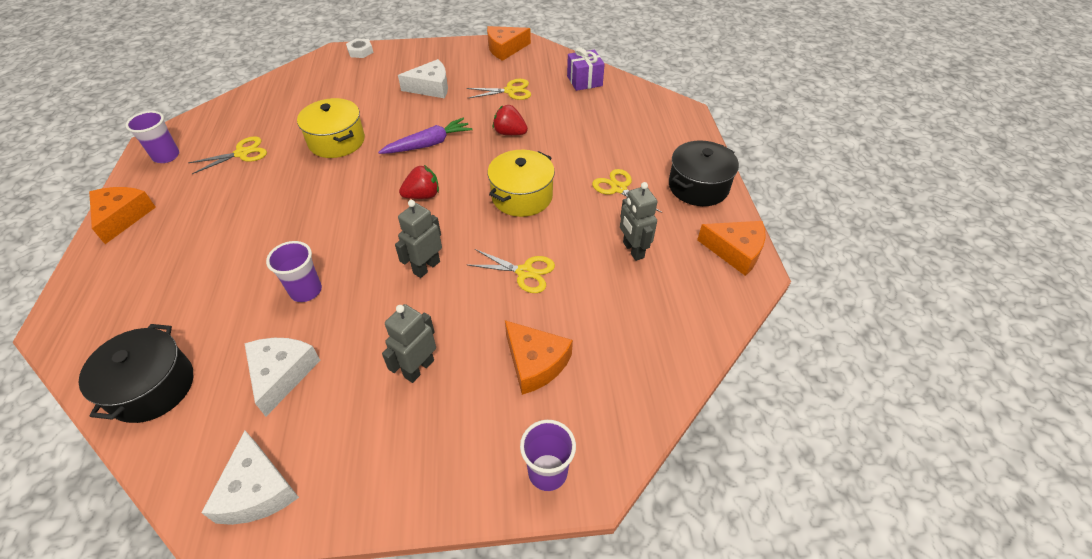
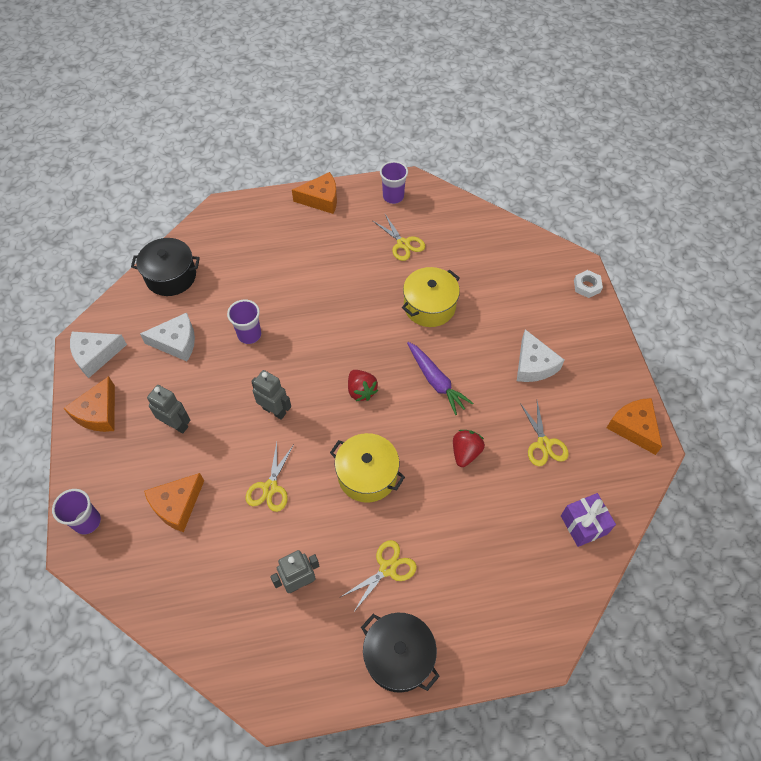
camera: 85 degrees right, 10 degrees up
(735, 251) = (301, 688): orange cheese -> orange cheese (98, 413)

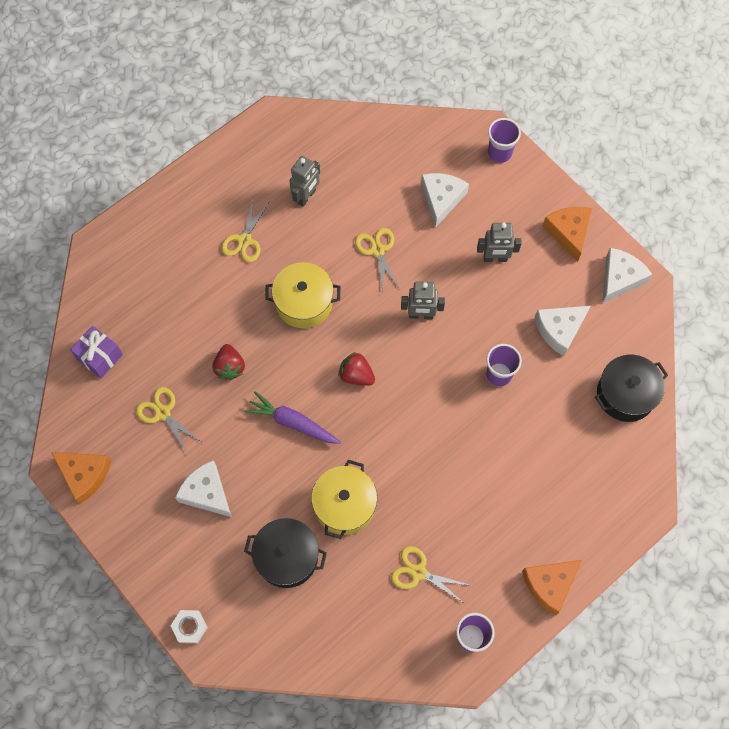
camera: 150 degrees right, 10 degrees up
(177, 505) = (441, 199): orange cheese -> white cheese
(398, 656) = (203, 188): black pot -> black pot (287, 557)

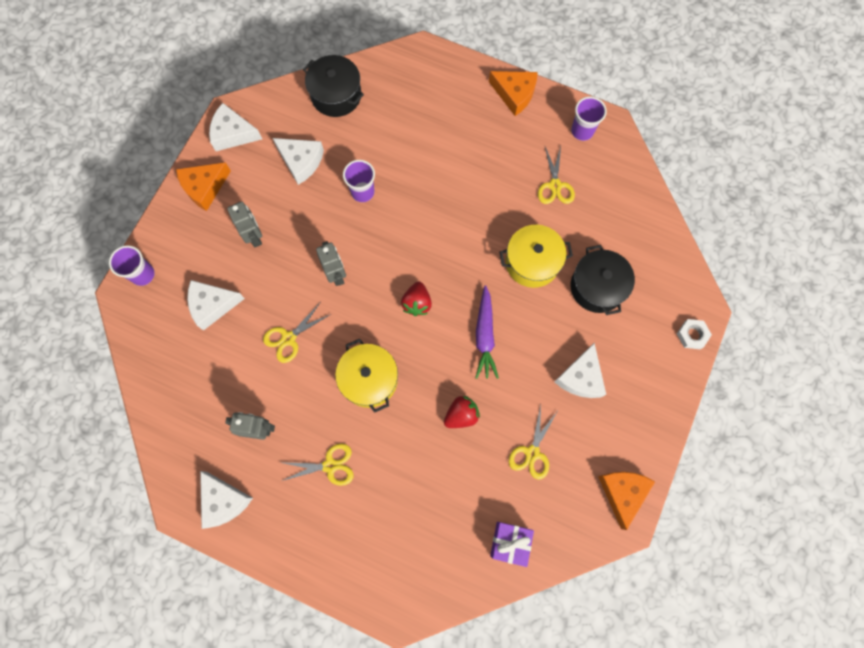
camera: 115 degrees left, 5 degrees up
(260, 150) = (224, 501): none -> white cheese

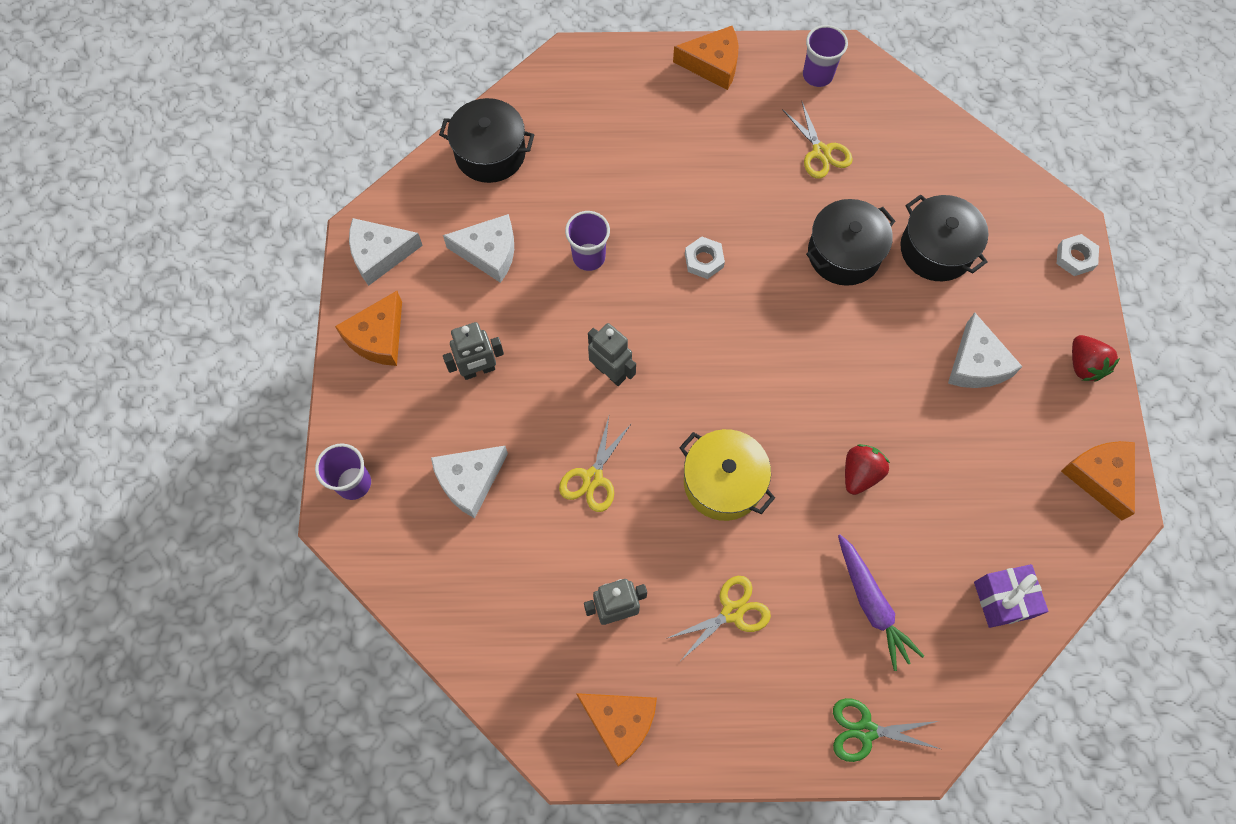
camera: 25 degrees left, 5 degrees down
(224, 501) = (620, 722): white cheese -> orange cheese
(254, 236) = (478, 370): grey robot -> grey robot turned 120 degrees clockwise
(373, 582) = (865, 730): none -> green scissors
(417, 303) = (731, 363): red strawberry -> red strawberry (1084, 365)
(436, 226) = (704, 260): none -> white nut
(485, 336) = (836, 366): purple carrot -> purple carrot (872, 604)
(532, 262) = (844, 253): yellow pot -> black pot
(532, 453) = (969, 479): yellow scissors -> none

